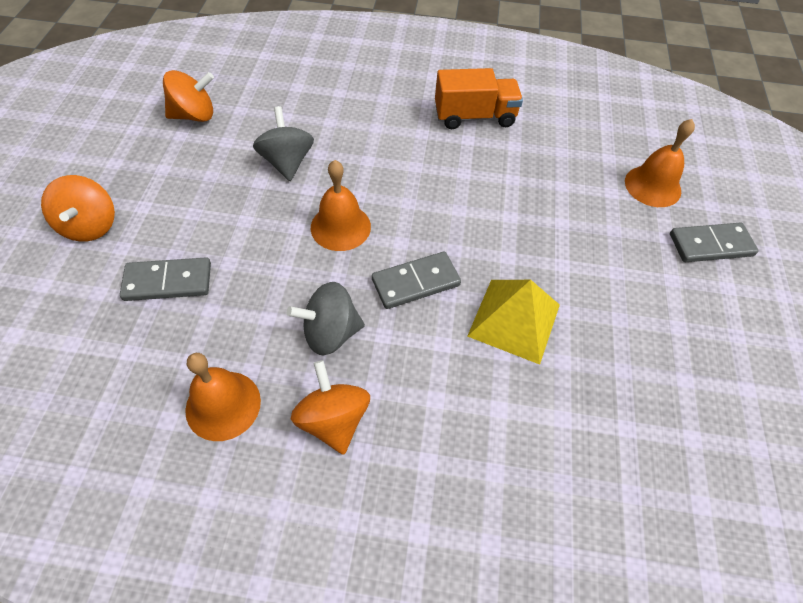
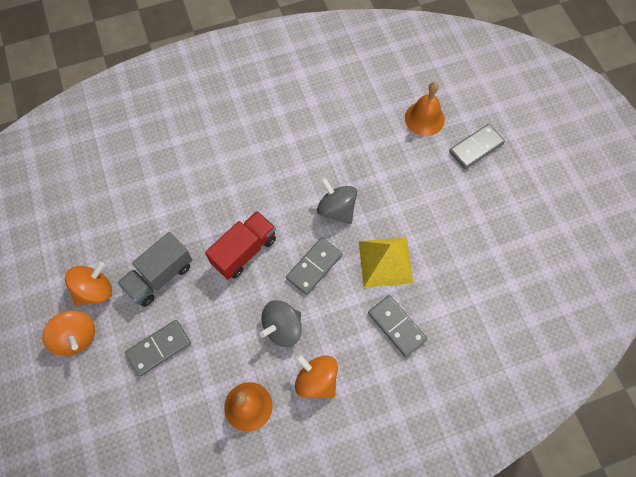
camera: 25 degrees left, 10 degrees up
(194, 115) = (83, 213): orange spinning top -> orange spinning top (95, 290)
(226, 208) = (160, 276): none -> grey truck
(287, 162) = (177, 219): grey spinning top -> grey spinning top (336, 209)
(340, 227) = (244, 251): orange bell -> red truck
(474, 116) = (283, 116): orange truck -> none
(486, 408) = (396, 326): none -> grey domino

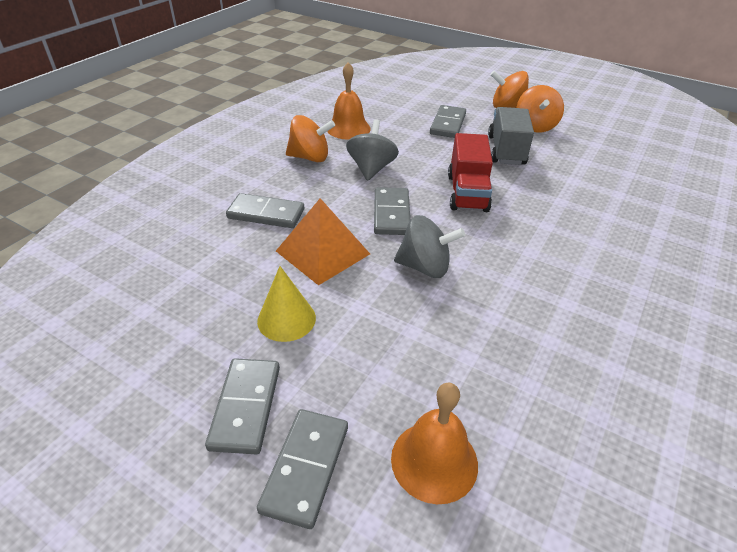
camera: 140 degrees right, 25 degrees down
(385, 261) = (323, 252): yellow pyramid -> orange pyramid
(439, 225) = (286, 319): none -> yellow cone
(486, 189) = (246, 407): none -> grey domino

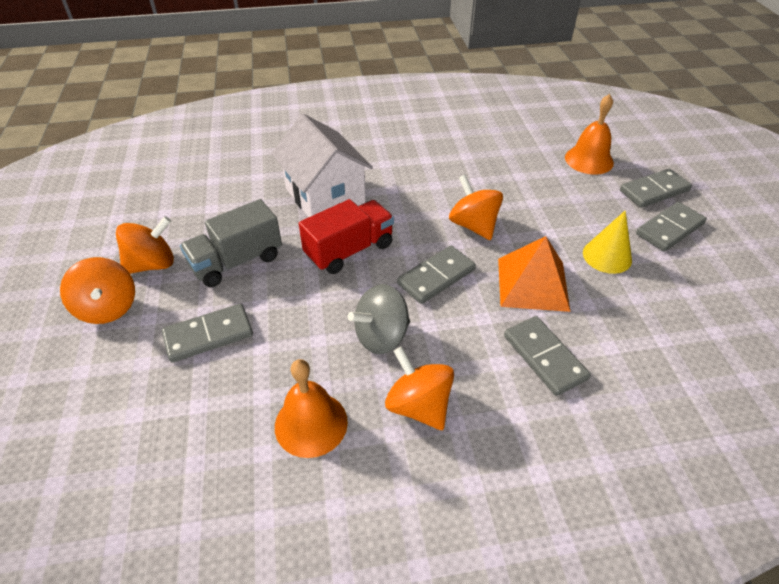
camera: 130 degrees left, 5 degrees up
(425, 267) = (473, 225): grey spinning top -> orange spinning top
(554, 213) = (325, 196): none -> white house

